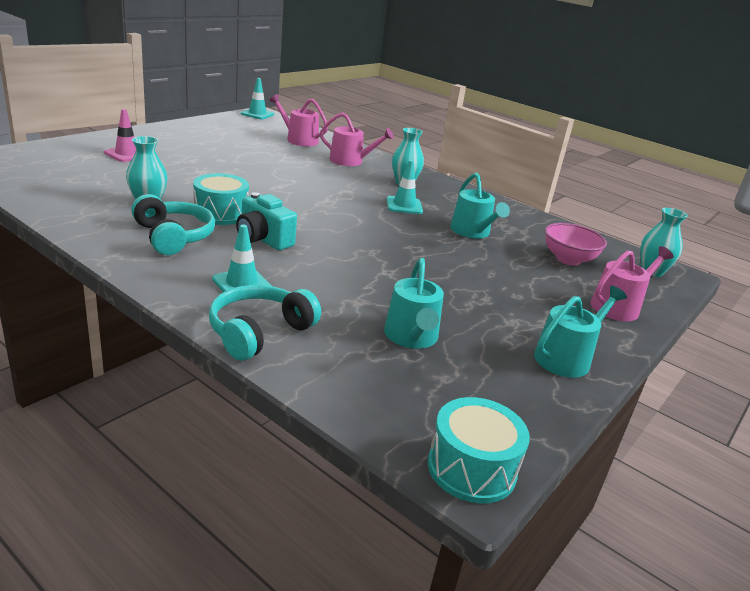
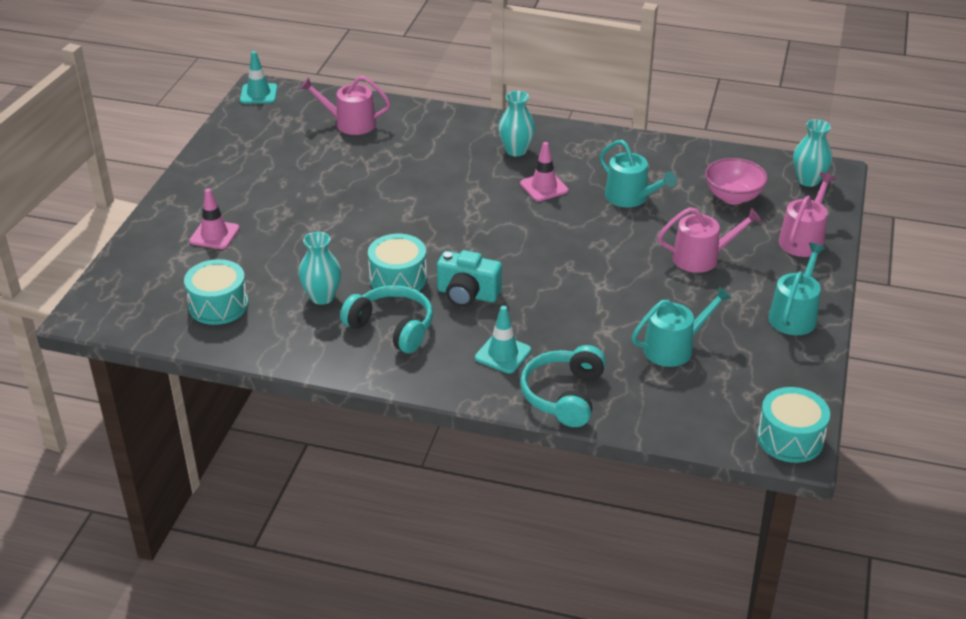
camera: 20 degrees left, 10 degrees up
(67, 183) = (218, 305): none -> turquoise drum
(350, 161) = (435, 137): pink watering can -> pink watering can (701, 258)
(404, 205) = (544, 187): turquoise traffic cone -> pink traffic cone
(411, 337) = (674, 348): turquoise watering can -> turquoise watering can turned 90 degrees counterclockwise

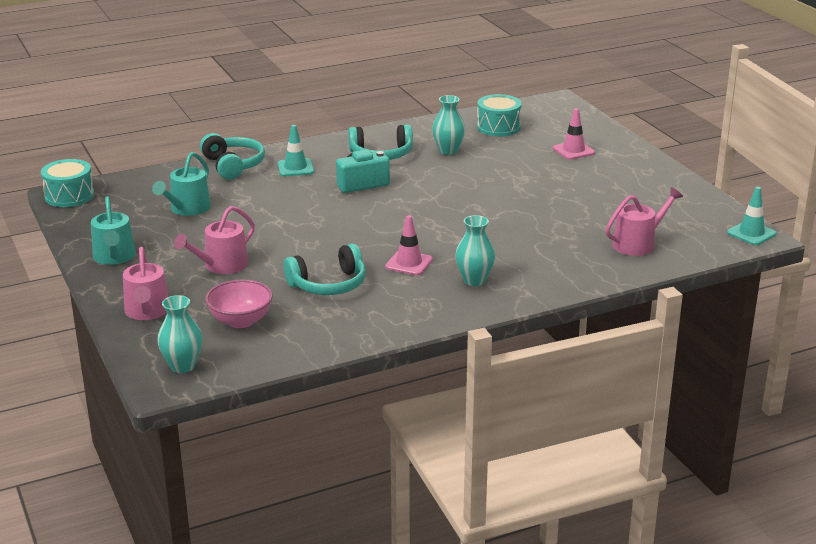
camera: 140 degrees right, 10 degrees down
(398, 278) = (419, 175): turquoise drum -> none
(631, 197) = (328, 284): turquoise watering can -> turquoise headphones

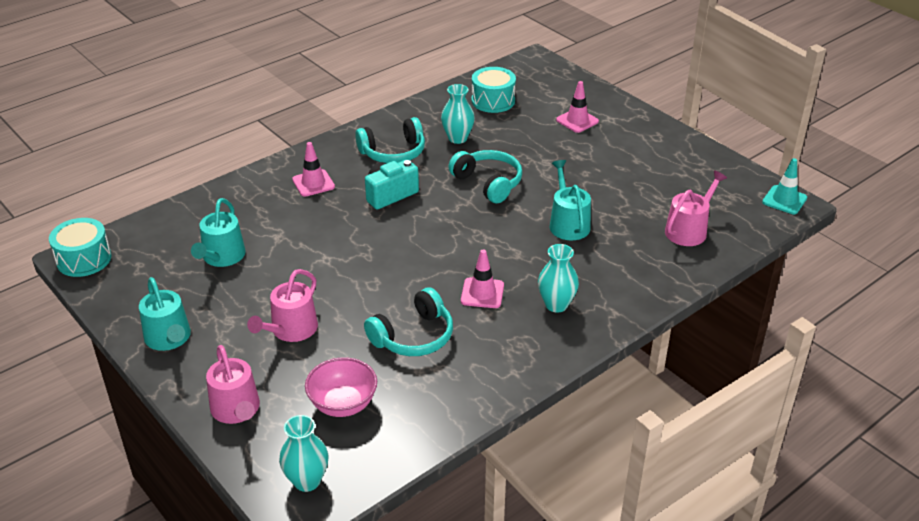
camera: 15 degrees left, 10 degrees up
(233, 165) = (246, 189): turquoise headphones -> turquoise headphones (488, 183)
(295, 168) = (313, 183): turquoise traffic cone -> pink traffic cone
(520, 224) = (568, 223): none -> turquoise watering can

